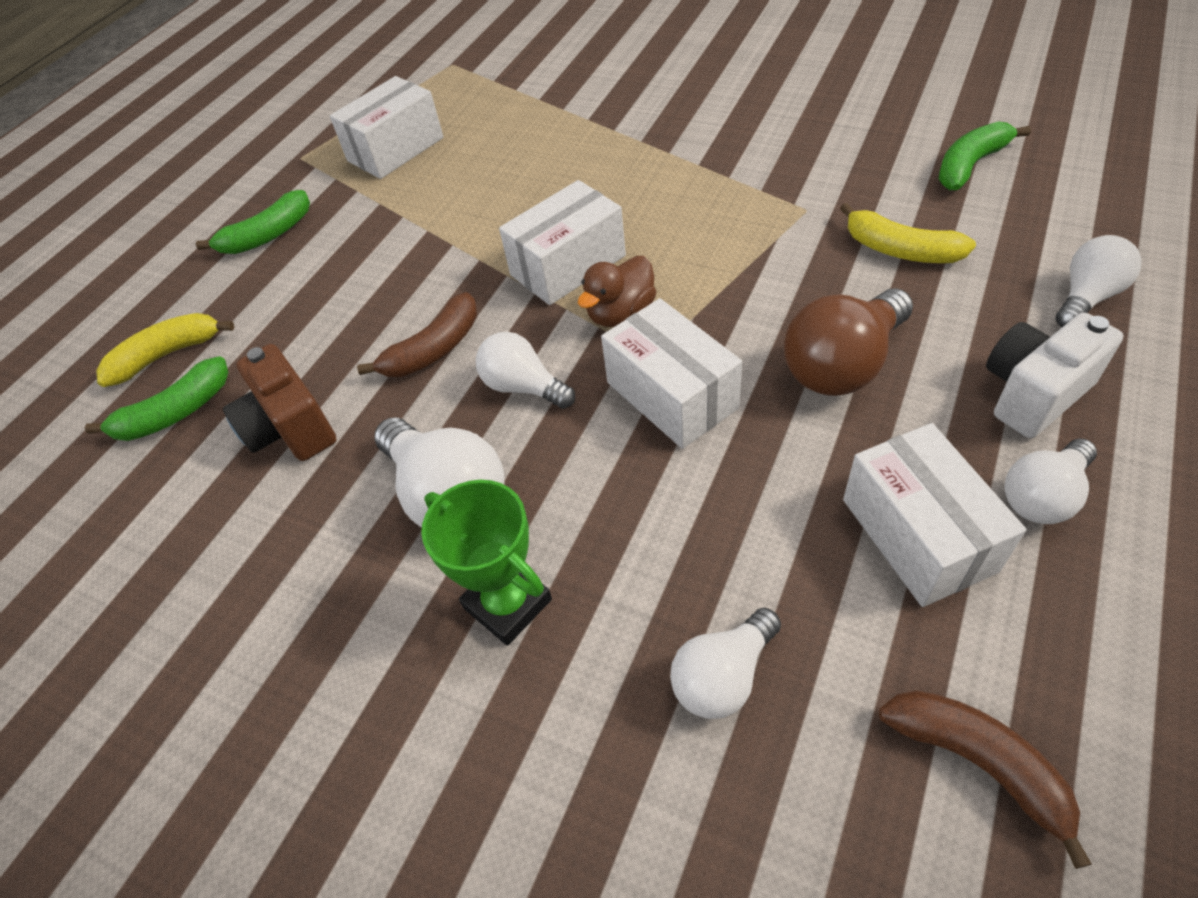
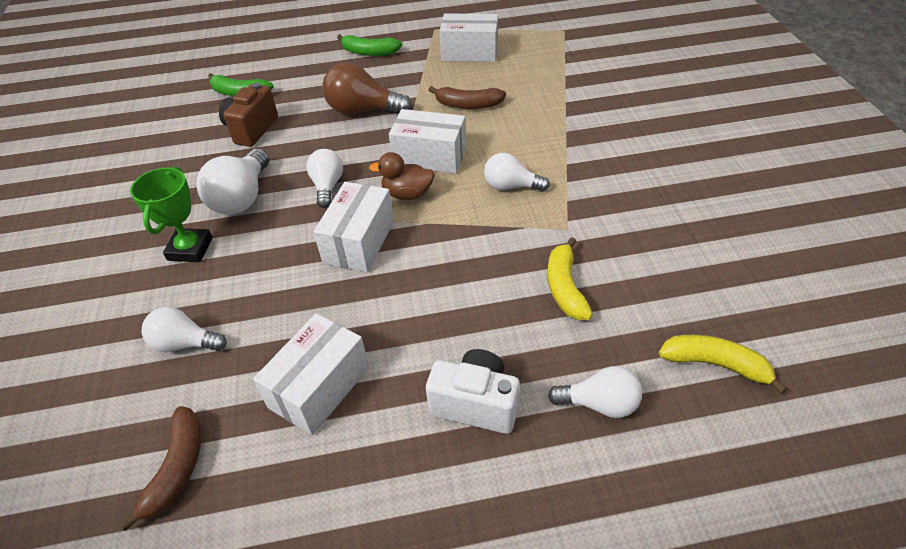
camera: 50 degrees right, 5 degrees down
(167, 355) = (271, 71): yellow banana -> yellow banana (715, 364)
(434, 349) = (332, 144): brown banana -> brown banana (468, 105)
(843, 365) = (434, 302): brown light bulb -> brown light bulb (363, 110)
(970, 165) = (695, 289): green banana -> none
(1043, 496) = (386, 438): white light bulb -> white light bulb (511, 186)

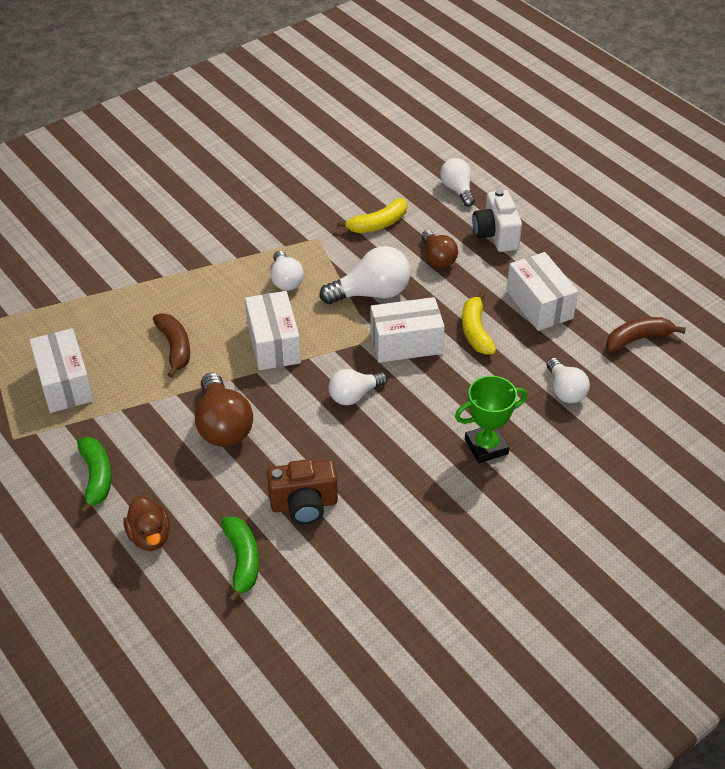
camera: 120 degrees left, 0 degrees up
(242, 198) = (406, 449): white light bulb -> white light bulb (371, 293)
(319, 387) = (539, 304): white box -> white box turned 60 degrees clockwise
(407, 194) = (332, 338): brown duck -> brown duck (150, 536)
(469, 320) = (437, 258): none -> brown light bulb
(715, 364) = (397, 155): yellow banana -> yellow banana (476, 331)

